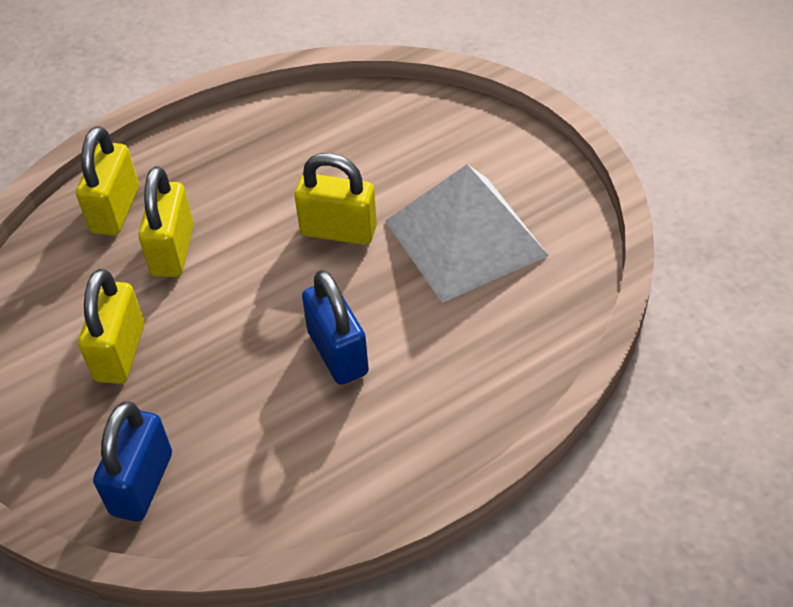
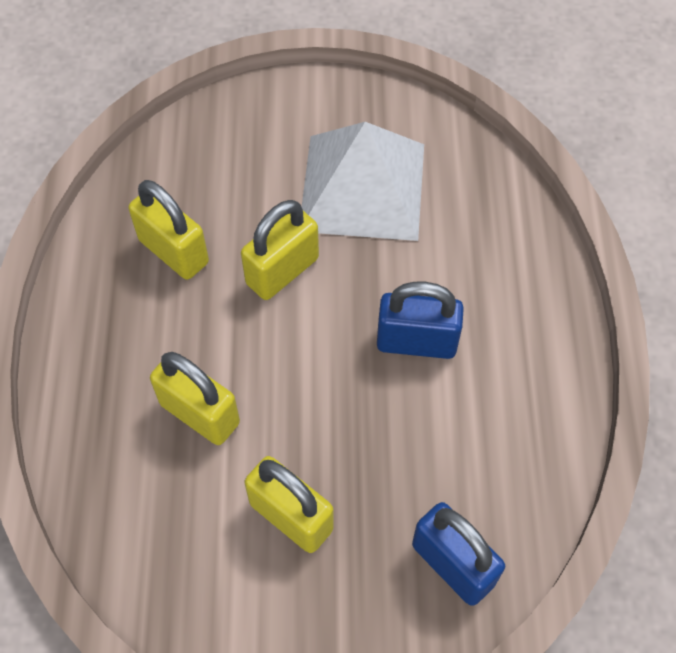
camera: 60 degrees left, 10 degrees up
(115, 210) = (105, 439): yellow padlock -> yellow padlock (174, 251)

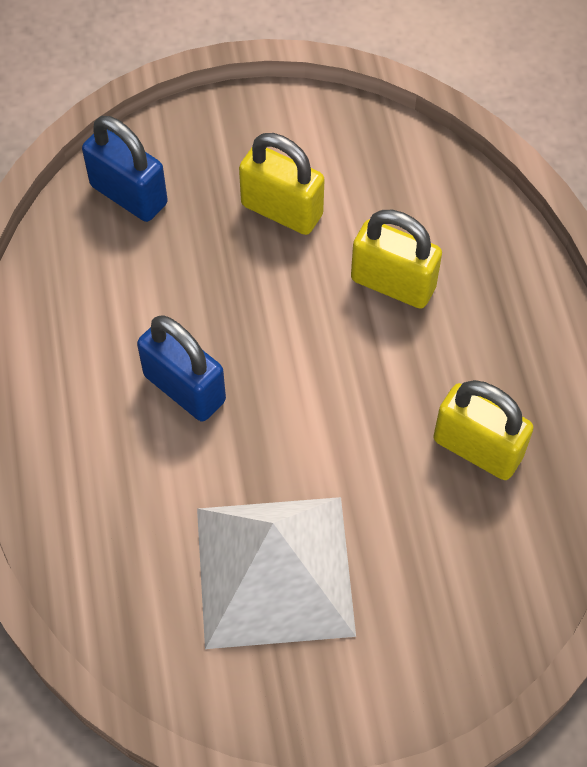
camera: 170 degrees right, 0 degrees up
(282, 271) = (347, 445): yellow padlock -> none
(416, 342) = (184, 388): blue padlock -> blue padlock turned 45 degrees clockwise

